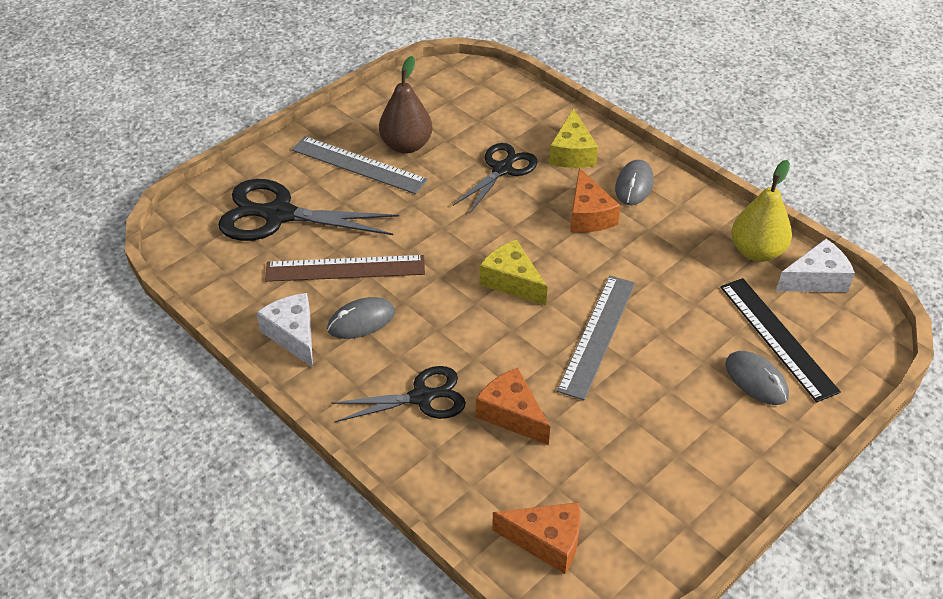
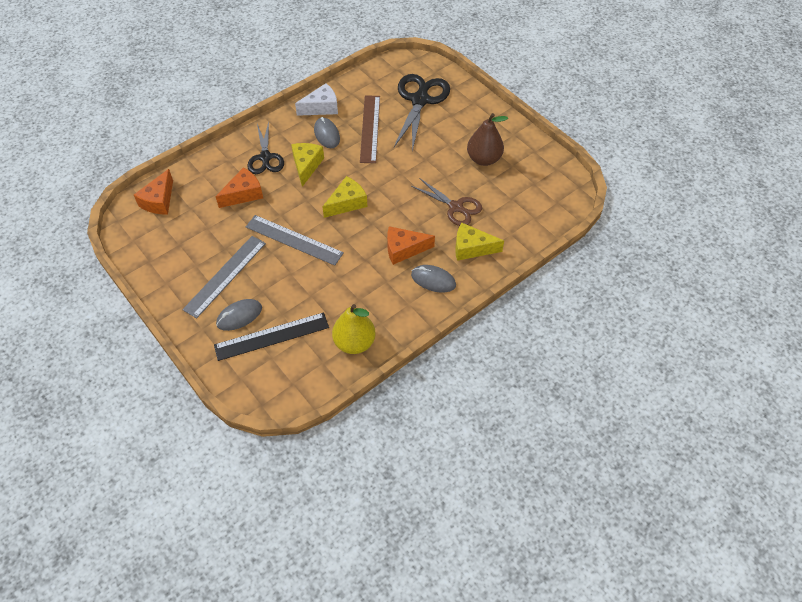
camera: 95 degrees right, 10 degrees up
(358, 165) = (464, 135): grey ruler -> grey ruler (225, 276)
(437, 339) = (306, 166): none -> yellow cheese
(502, 169) = (456, 207): black scissors -> brown scissors
(816, 279) = (321, 374): white cheese -> none

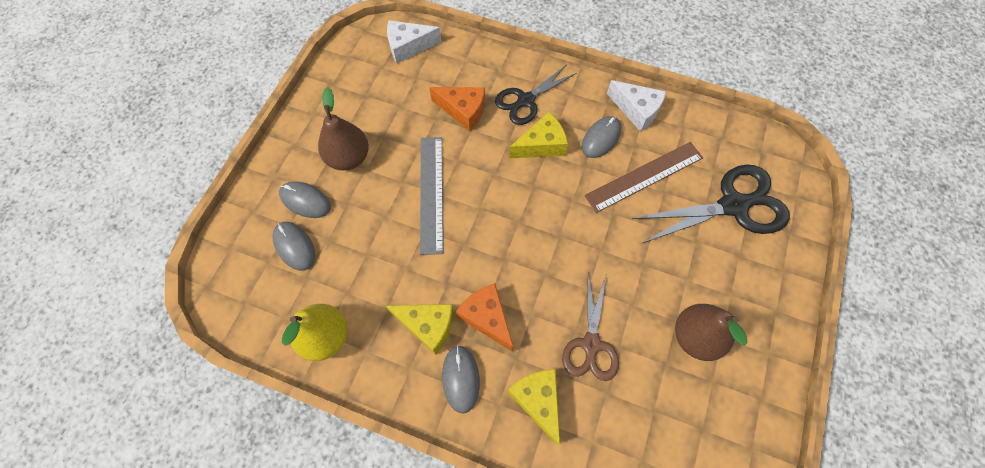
camera: 60 degrees right, 10 degrees up
(159, 201) = (408, 47): orange cheese -> white cheese
(225, 276) = (349, 158): grey ruler -> brown pear
(272, 336) = (294, 246): black ruler -> grey mouse
(347, 203) = (516, 216): yellow cheese -> yellow cheese (428, 326)

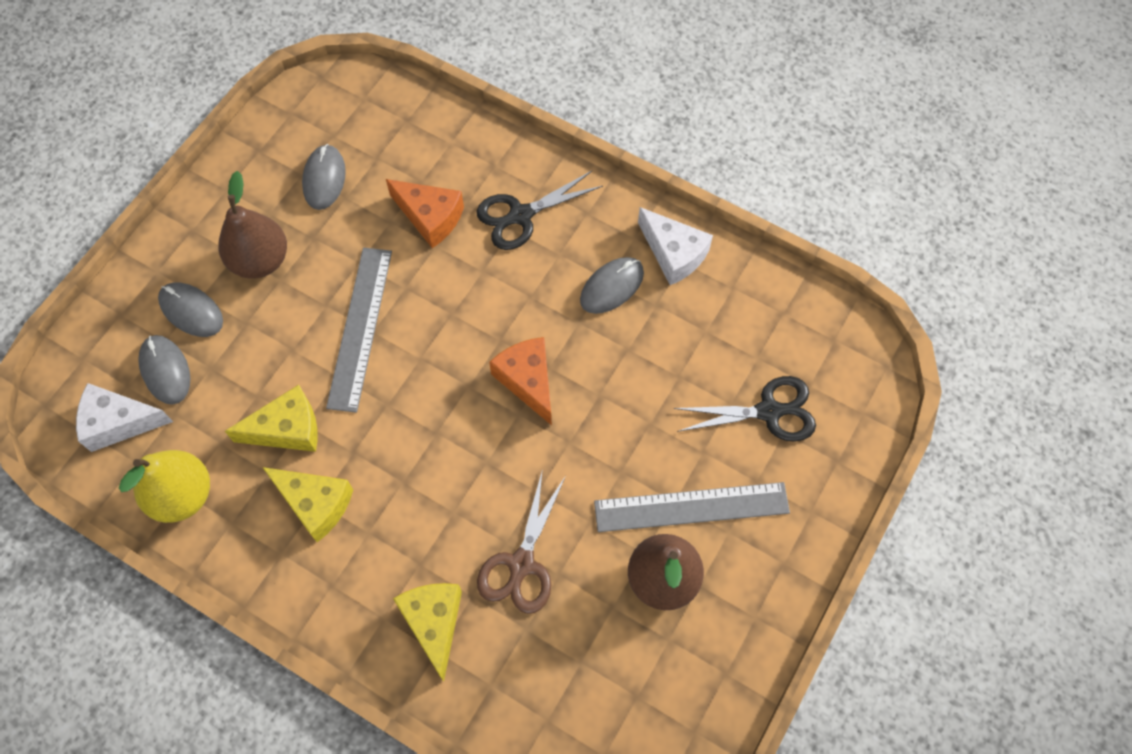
camera: 10 degrees right, 0 degrees up
(408, 47) = (376, 111): white cheese -> white cheese (119, 423)
(460, 379) = (342, 578): grey mouse -> grey mouse (324, 179)
(487, 318) = (394, 506): orange cheese -> orange cheese (528, 381)
(541, 145) = (526, 283): yellow cheese -> yellow cheese (287, 429)
(644, 176) = (657, 351): brown ruler -> none
(700, 281) = (691, 507): none -> grey ruler
(733, 205) = (769, 411): black scissors -> black scissors, size x0.64

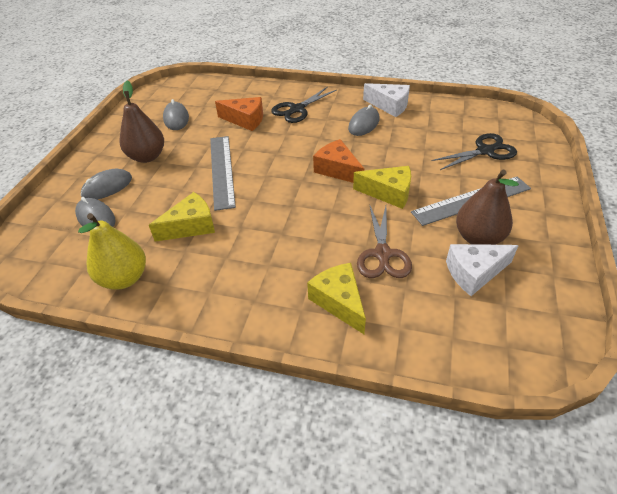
camera: 15 degrees left, 20 degrees down
(119, 423) = (67, 251): white cheese -> white cheese (474, 273)
(191, 311) = (107, 187): grey mouse -> grey mouse turned 60 degrees counterclockwise
(315, 504) = (225, 259): yellow cheese -> yellow cheese (388, 193)

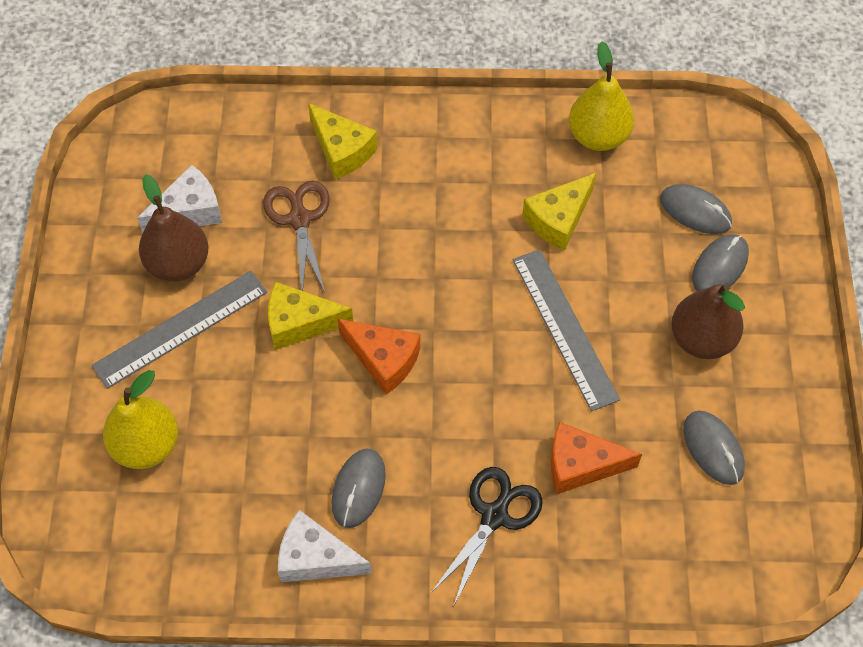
camera: 165 degrees right, 15 degrees up
(485, 151) = (146, 445): black scissors -> yellow pear

